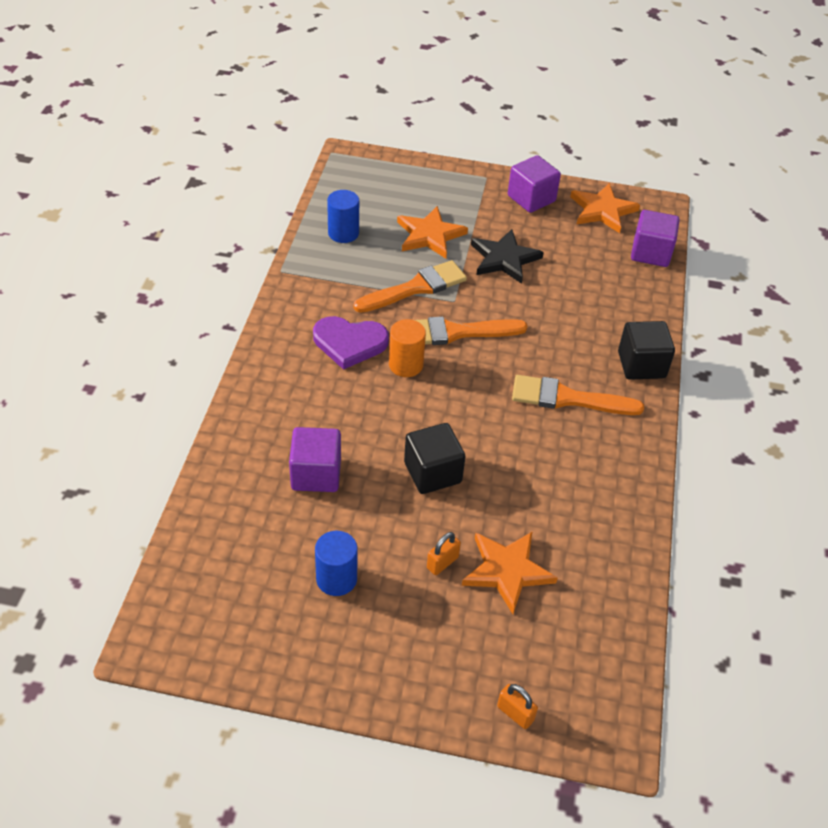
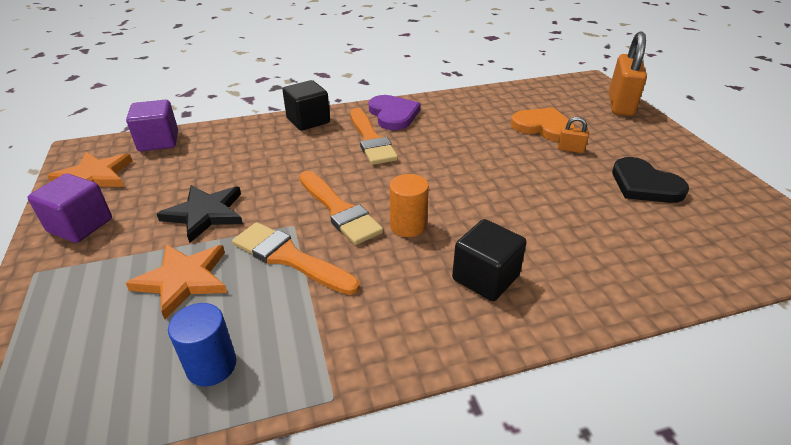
camera: 115 degrees left, 10 degrees down
(316, 474) = (581, 229): purple cube -> none
(336, 579) = (644, 184): blue cylinder -> black heart
(349, 343) = (412, 273): purple heart -> purple heart (393, 115)
(432, 472) = (506, 174): black cube -> black cube (485, 278)
(507, 571) = (543, 127): orange star -> orange heart
(515, 713) = (620, 104): orange padlock -> orange padlock, size x2.29

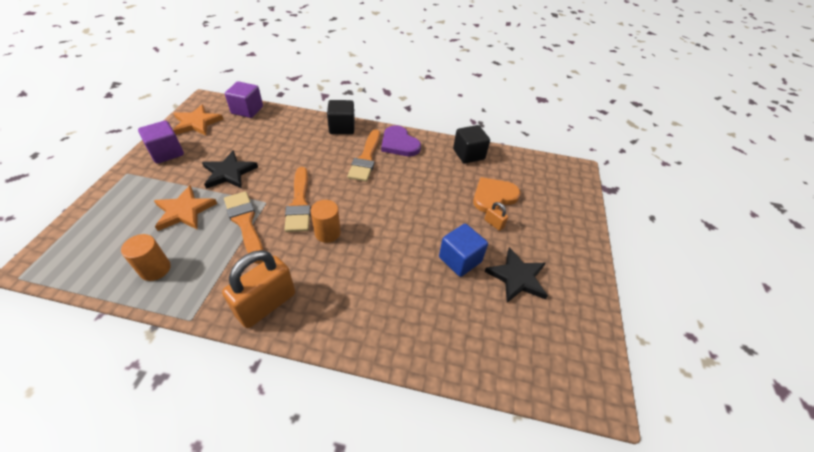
camera: 25 degrees right, 10 degrees up
(211, 366) = (155, 269): blue cylinder -> orange cylinder
(393, 115) = (399, 144): purple heart -> purple heart turned 135 degrees clockwise
(485, 278) = (336, 291): black cube -> black cube (468, 154)
(543, 127) = (493, 196): orange heart -> orange heart turned 90 degrees counterclockwise
(576, 192) = (460, 259): none -> blue cube
(620, 104) = (578, 201): orange padlock -> orange padlock (266, 304)
(644, 184) = (517, 277): black heart -> black star

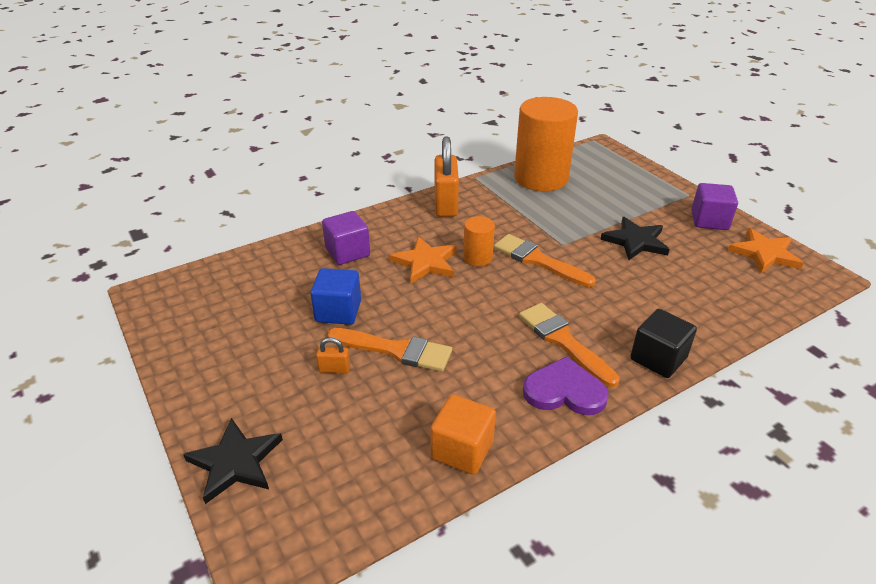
camera: 140 degrees right, 10 degrees down
(155, 269) = (541, 178): orange cylinder -> orange cylinder, size x2.18
(184, 211) = (598, 205): orange star -> orange star (425, 262)
(245, 223) = (546, 225): orange brush -> orange brush (396, 350)
(247, 110) = (774, 298): purple cube -> purple cube (347, 252)
(468, 154) = (462, 450): black cube -> orange cube
(493, 196) = (364, 404): orange heart -> none
(517, 277) = (268, 332): black star -> black star (235, 462)

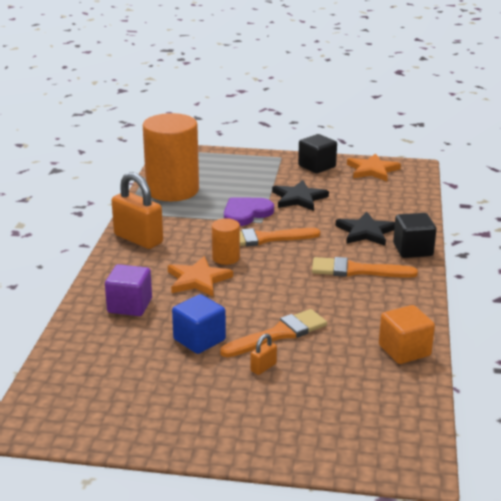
camera: 50 degrees left, 10 degrees down
(235, 462) = (306, 447): black star -> black star (366, 232)
(564, 391) = (400, 292): purple heart -> purple heart (246, 213)
(709, 220) = (317, 166): purple cube -> black cube

